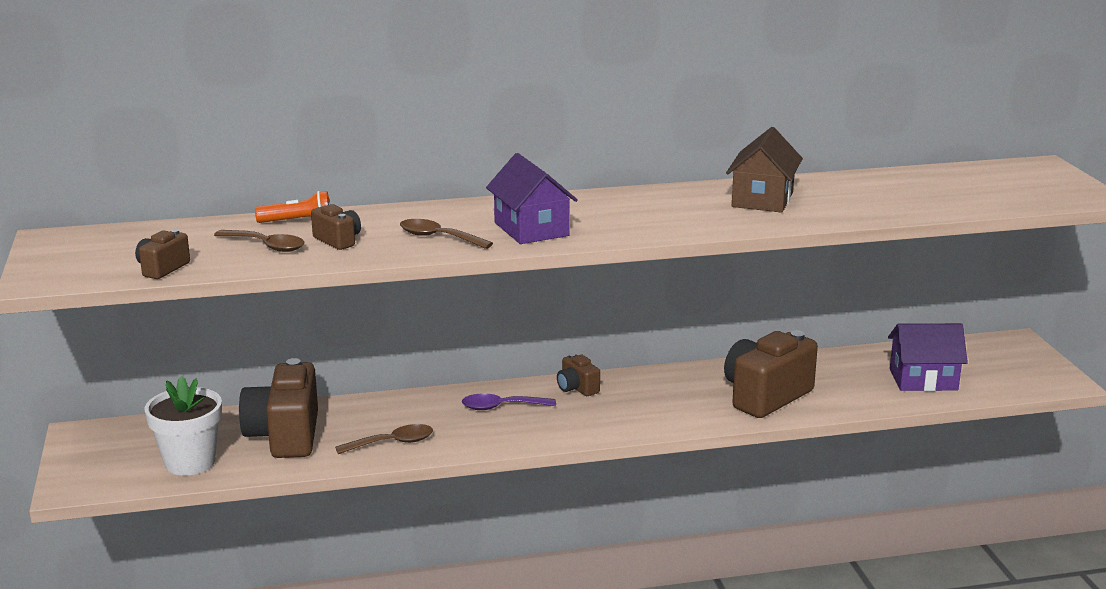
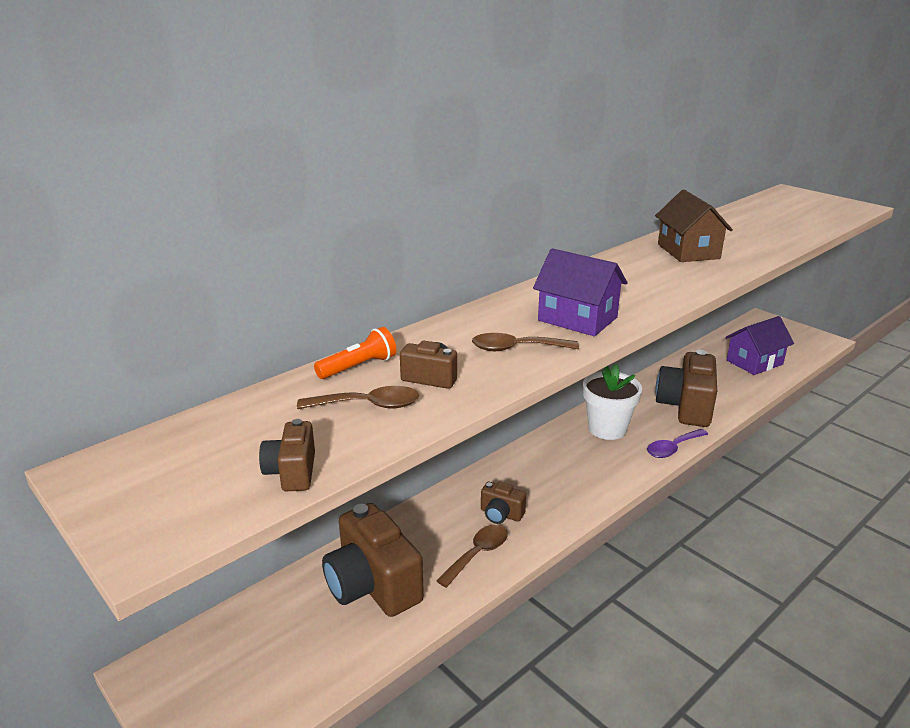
camera: 30 degrees left, 5 degrees up
(190, 462) = (309, 660): white flower pot -> white flower pot (607, 429)
(501, 407) = (522, 482): purple spoon -> purple spoon (673, 448)
(577, 388) = (556, 443): brown camera -> brown camera (501, 514)

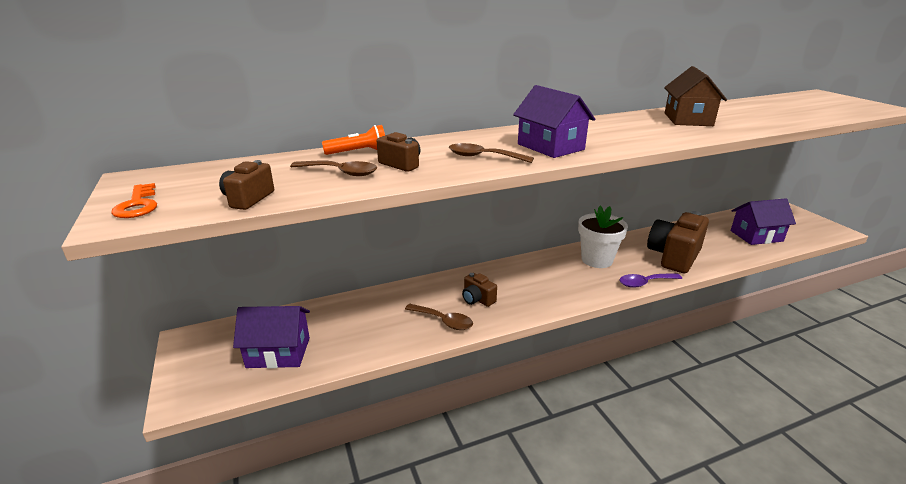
camera: 20 degrees right, 0 degrees up
(148, 514) = (137, 205): none -> orange key
(293, 654) = (278, 352): none -> purple house
(372, 585) = (357, 323): brown camera -> none
(477, 554) = (443, 321): brown spoon -> brown spoon turned 60 degrees clockwise

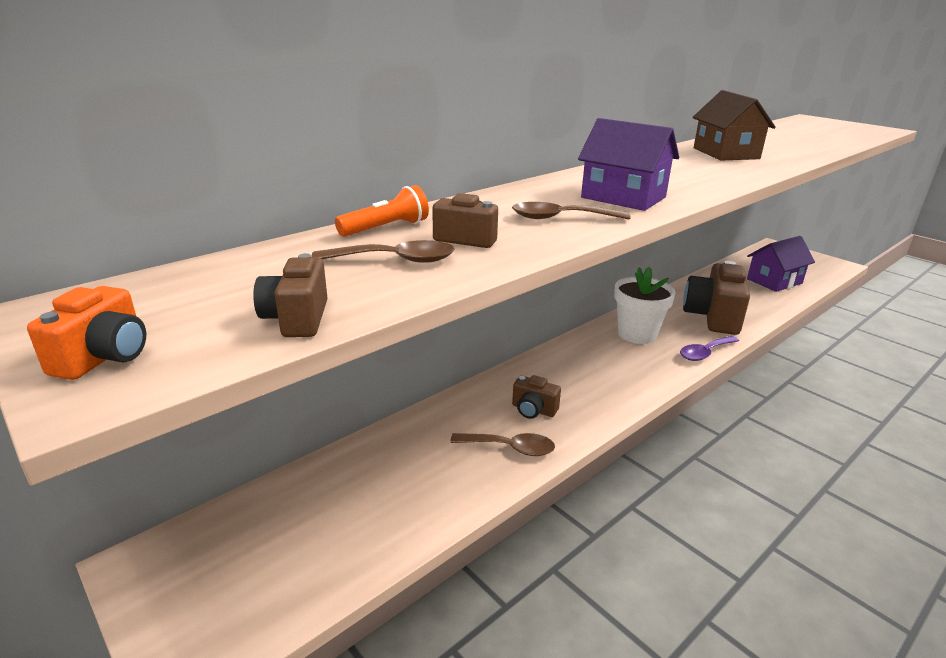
camera: 20 degrees left, 0 degrees up
(137, 205) = (104, 357): orange key -> orange camera
(278, 352) = (305, 548): purple house -> none

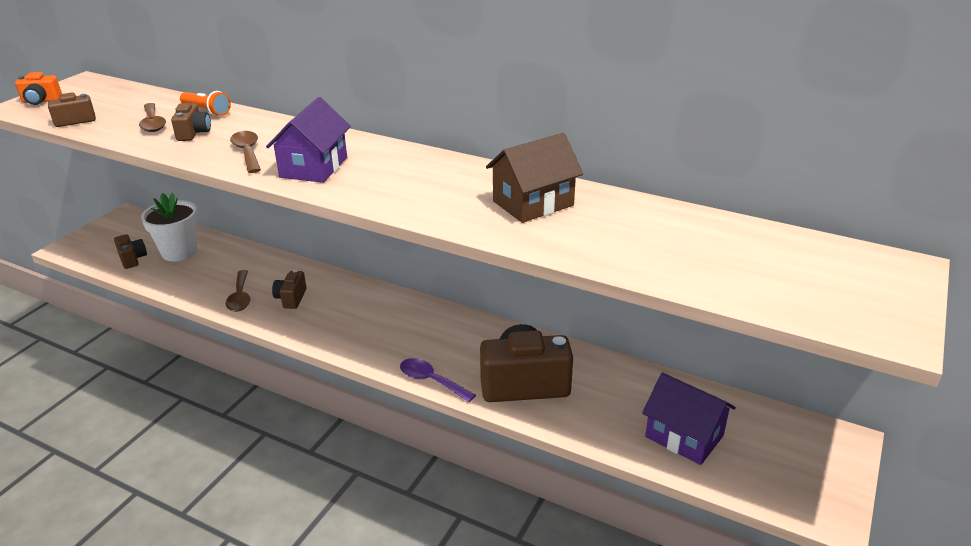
camera: 70 degrees right, 5 degrees up
(321, 557) = (132, 259): none -> brown camera
(637, 334) = (447, 334): white flower pot -> white flower pot (179, 252)

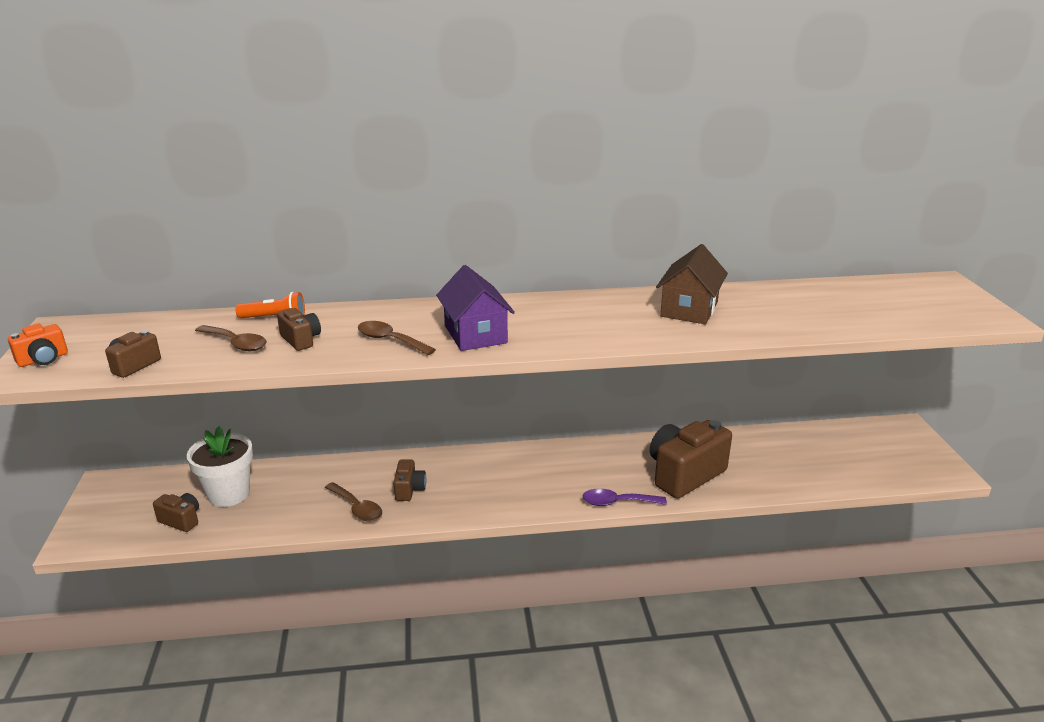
camera: 35 degrees left, 5 degrees down
(291, 298) = (409, 489): brown camera -> brown camera turned 150 degrees counterclockwise
(684, 436) = (823, 463): purple house -> none

